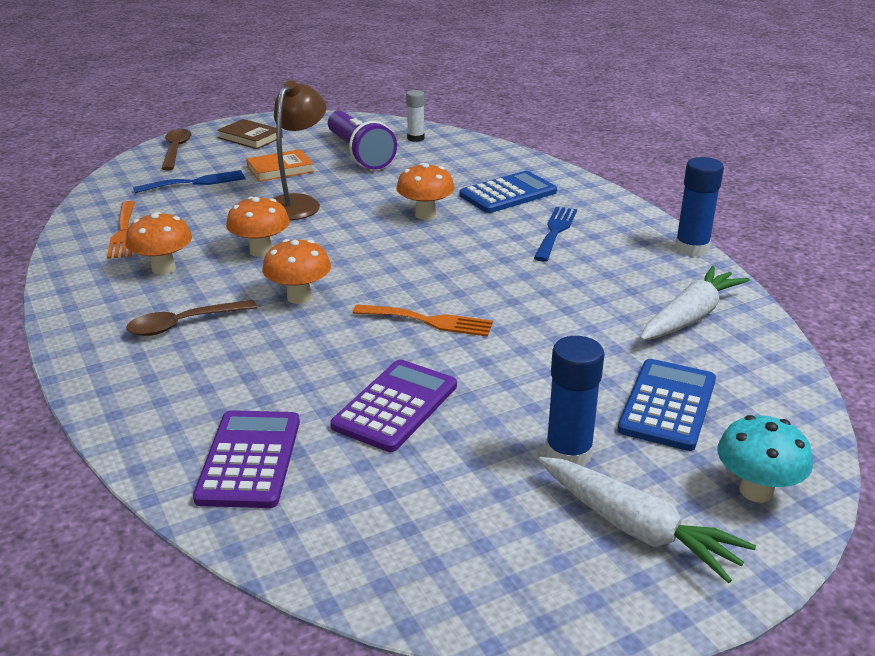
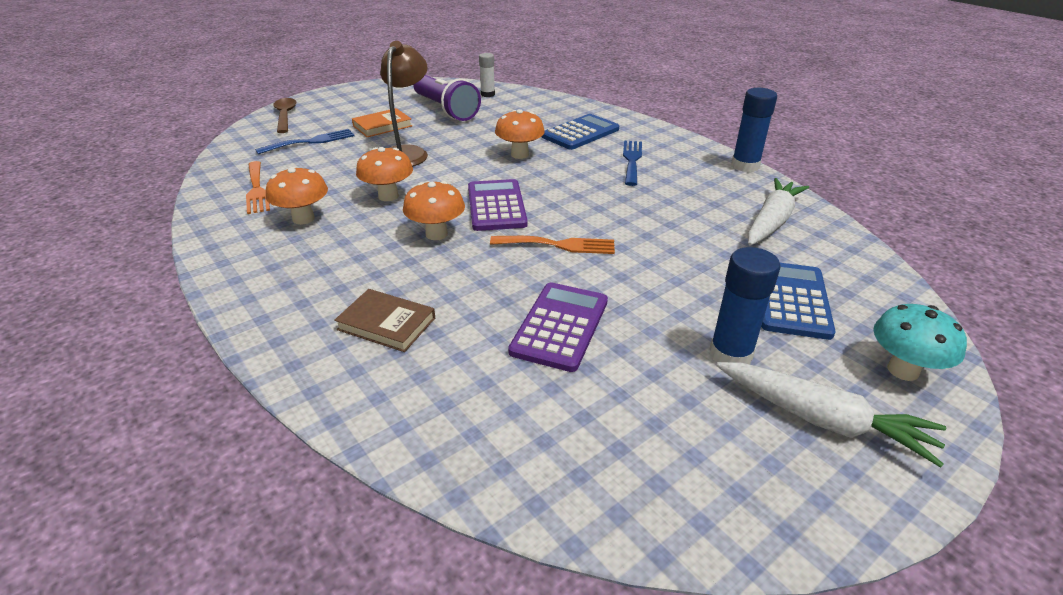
camera: 10 degrees left, 5 degrees up
(184, 324) = (338, 268): brown spoon -> none
(249, 459) = (442, 396): purple calculator -> purple calculator (496, 206)
(250, 137) = (348, 102): brown book -> brown book (386, 324)

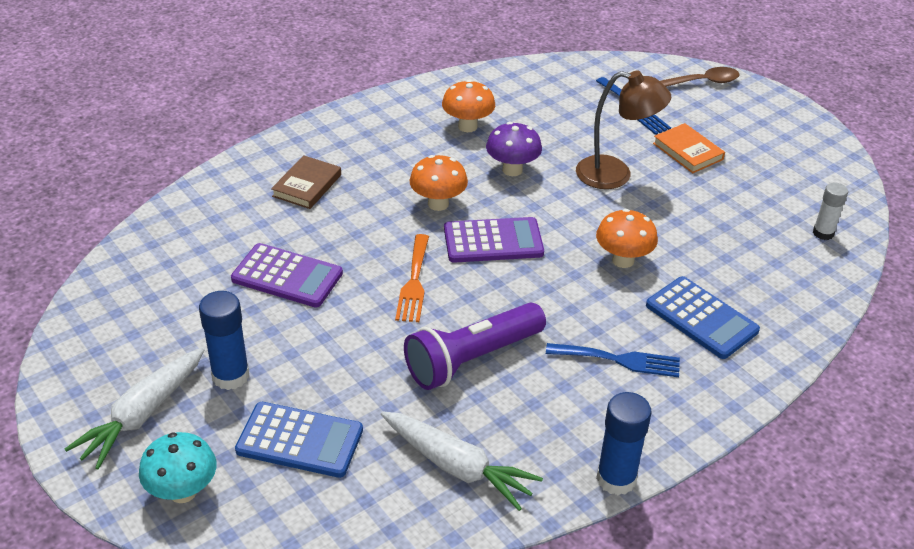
camera: 90 degrees right, 5 degrees up
(257, 189) = (522, 93): orange fork -> none
(388, 196) = (512, 170): orange mushroom -> purple mushroom
(445, 109) = (754, 197): purple flashlight -> purple flashlight (472, 359)

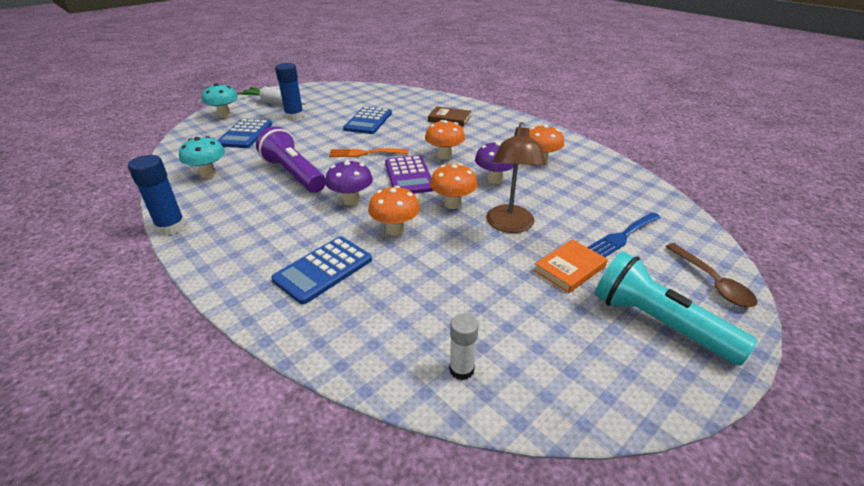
camera: 85 degrees right, 5 degrees down
(287, 276) = (368, 121): purple calculator -> blue calculator
(457, 467) = (208, 174): white carrot -> turquoise mushroom
(555, 296) = (351, 200): none -> purple mushroom
(568, 210) = (453, 204): none -> orange mushroom
(619, 360) = (281, 228): blue fork -> none
(754, 123) = (658, 323): none -> turquoise flashlight

